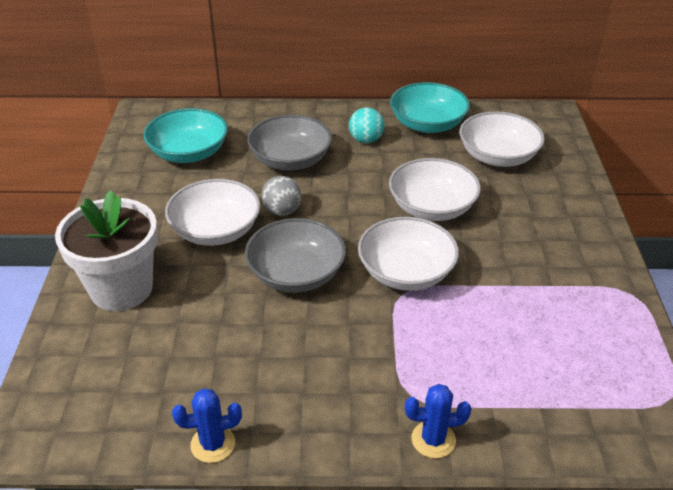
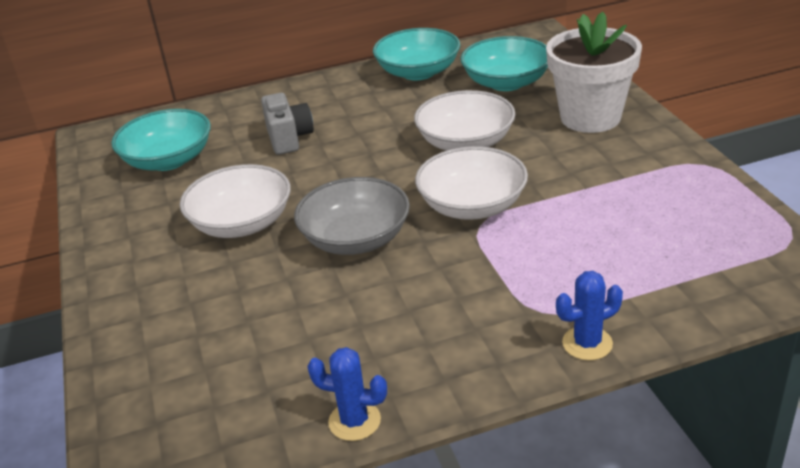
camera: 15 degrees left, 5 degrees down
(121, 289) = (162, 307): white flower pot -> white flower pot (590, 117)
(213, 444) = (354, 421): blue cactus -> blue cactus turned 45 degrees clockwise
(282, 211) = (306, 187): grey ball -> none
(290, 160) = (289, 138): grey bowl -> grey camera
(366, 140) = (361, 101): turquoise ball -> none
(498, 156) = (506, 82): white bowl -> turquoise bowl

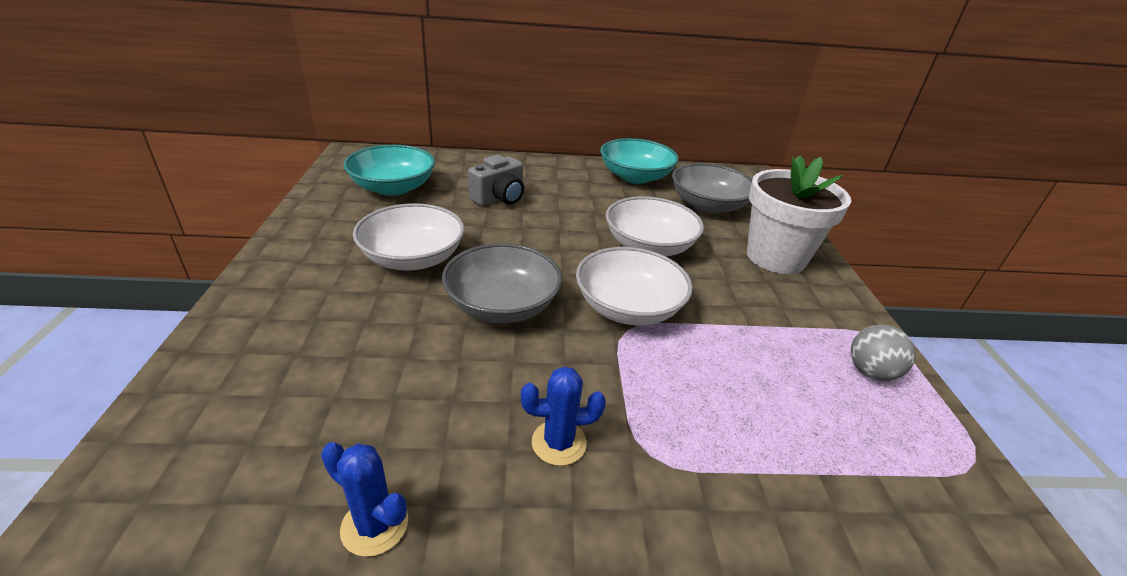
camera: 10 degrees right, 0 degrees up
(289, 138) = (499, 198): grey camera -> grey camera turned 45 degrees clockwise
(506, 82) = (708, 205): turquoise bowl -> grey bowl
(587, 343) = (688, 519): blue cactus -> blue cactus (559, 443)
(699, 196) = (870, 372): none -> grey ball

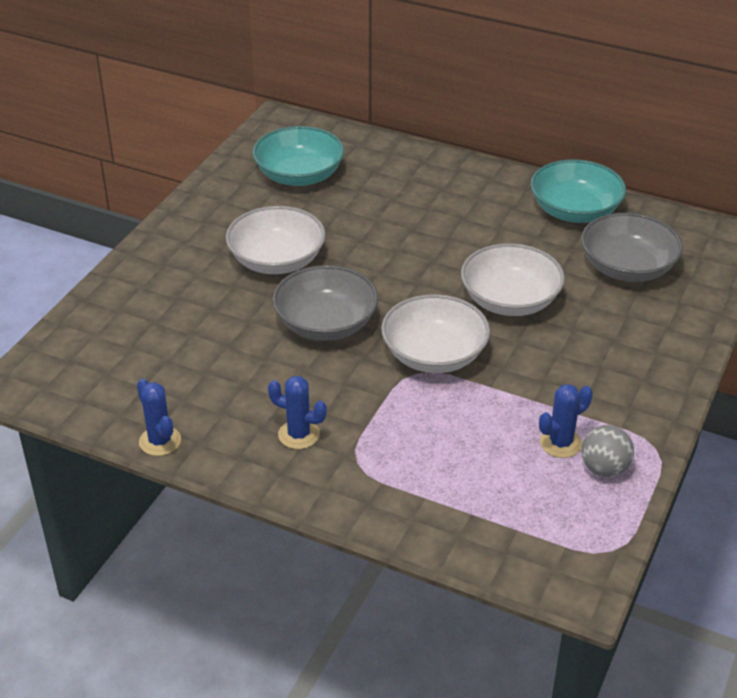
camera: 30 degrees right, 5 degrees up
(499, 198) = (397, 210): grey camera -> none
(775, 257) = (639, 345): white flower pot -> none
(812, 359) = (560, 443): none -> blue cactus

